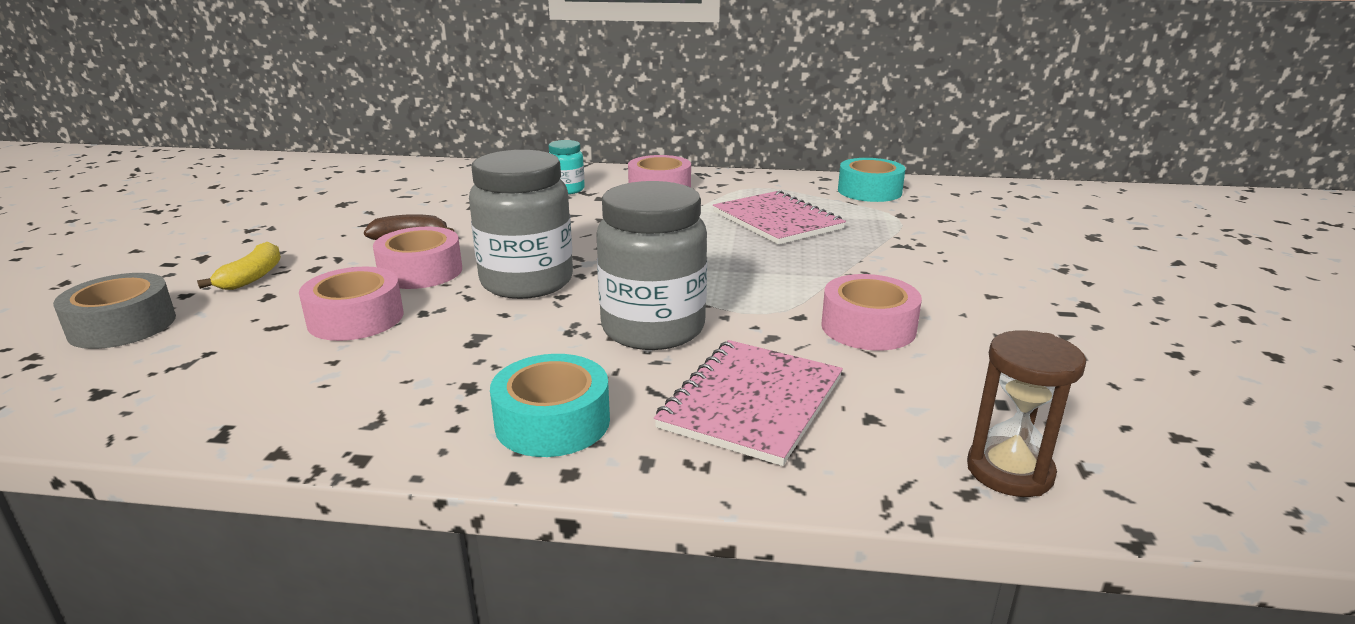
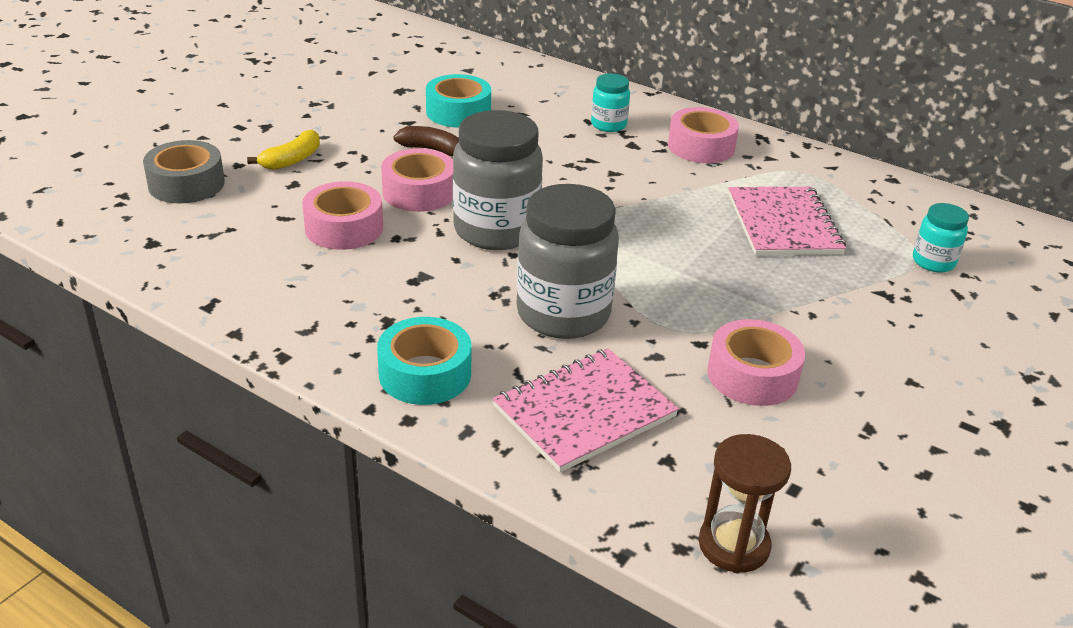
camera: 25 degrees right, 10 degrees up
(869, 191) = (924, 212): turquoise tape -> turquoise tape (458, 112)
(911, 218) = (933, 262): none -> turquoise jar

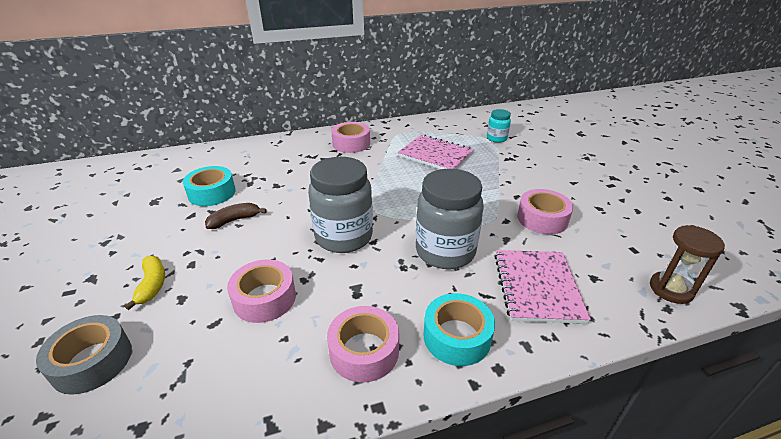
camera: 50 degrees left, 0 degrees up
(419, 192) = (269, 246): pink tape -> pink tape (364, 351)
(608, 125) = (298, 156): turquoise jar -> none

